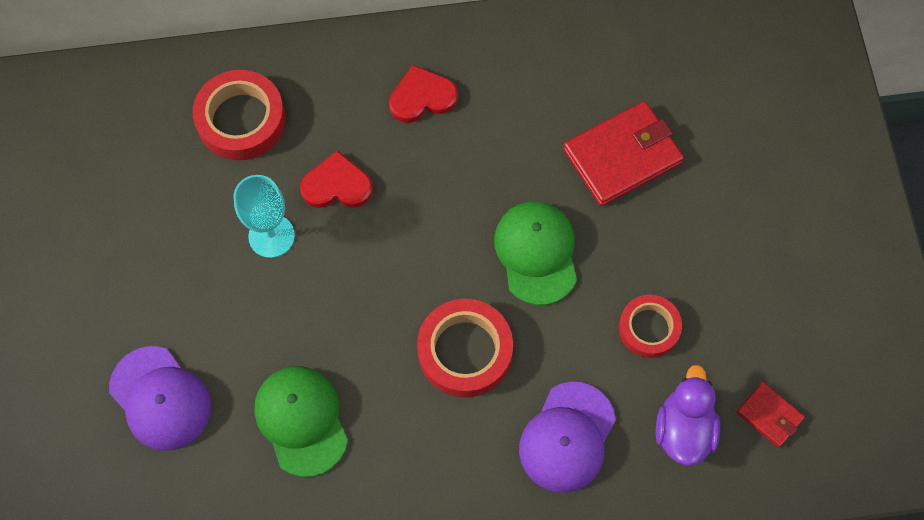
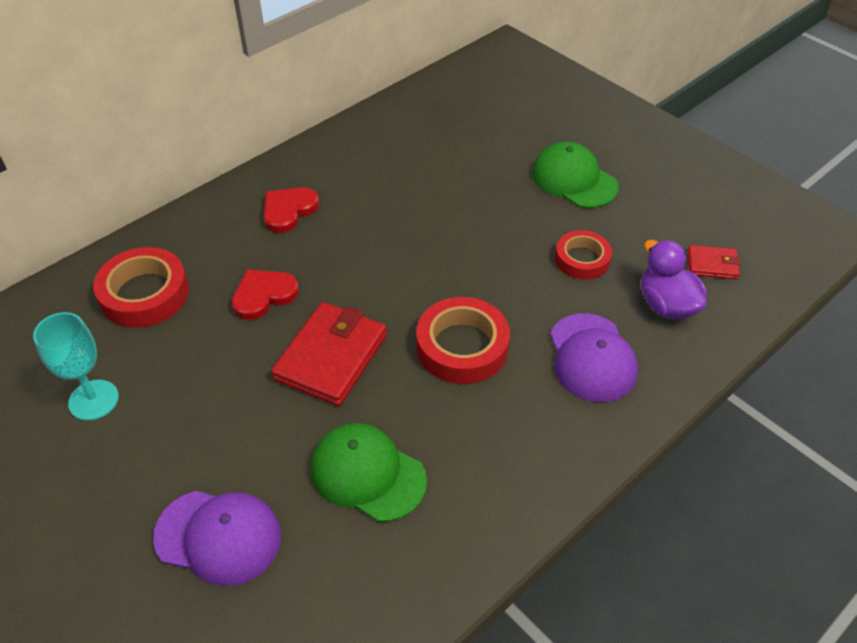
camera: 35 degrees left, 20 degrees down
(271, 236) = (233, 357): turquoise goblet -> turquoise goblet (93, 400)
(536, 253) = (459, 258): green cap -> green cap (574, 180)
(622, 156) = (468, 175): red wallet -> red wallet (331, 357)

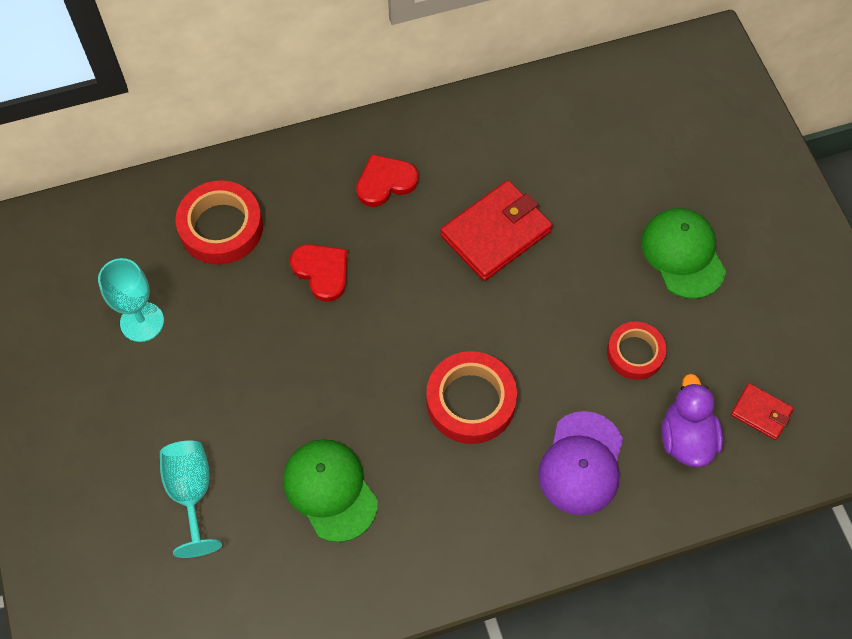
camera: 25 degrees right, 15 degrees up
(218, 536) = (191, 492): purple cap -> turquoise goblet
(263, 295) = (322, 272): red heart -> red heart turned 60 degrees clockwise
(331, 357) = (352, 363): red wallet -> red wallet (496, 233)

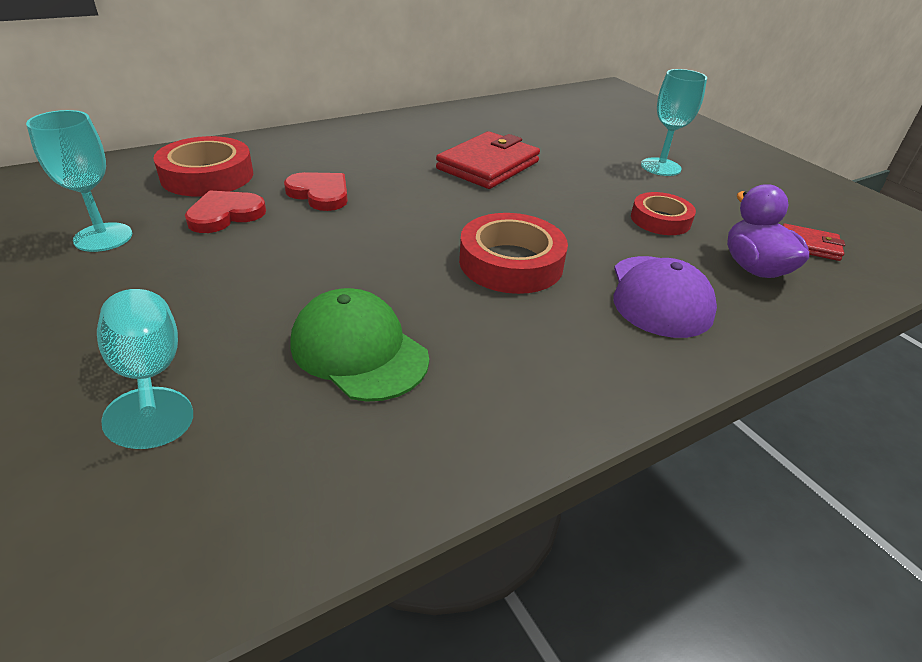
camera: 15 degrees left, 25 degrees down
(385, 182) = (374, 146): red heart -> red heart (225, 215)
(683, 254) = (660, 167): green cap -> turquoise goblet

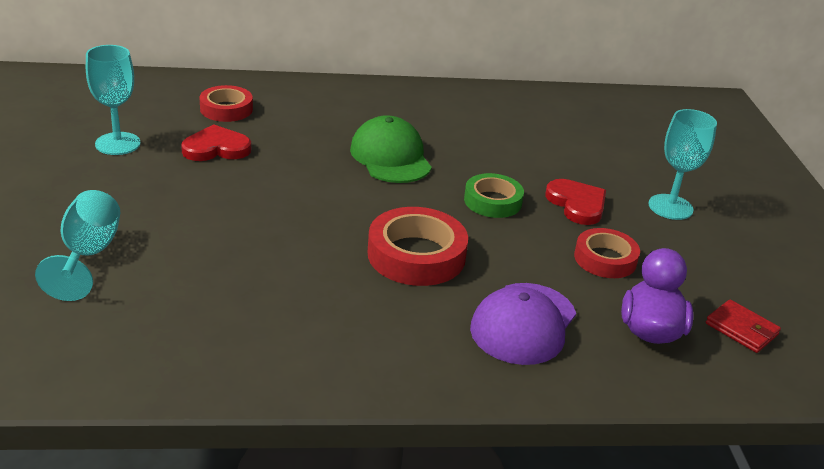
camera: 25 degrees right, 5 degrees down
(207, 176) = (226, 109): red tape -> red tape, size x0.65
(320, 194) = (305, 149): red heart -> red heart (577, 204)
(359, 350) = (235, 284): green cap -> green cap (390, 157)
(488, 165) = (483, 160): red wallet -> none
(528, 197) = (492, 201): none -> green tape

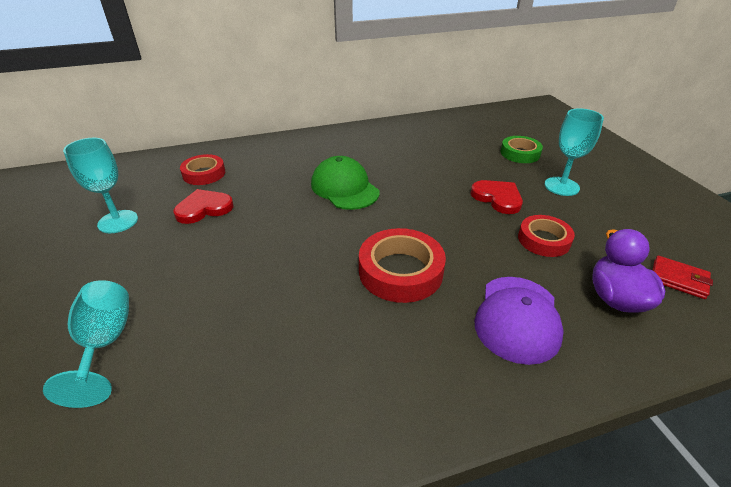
camera: 10 degrees left, 5 degrees up
(492, 201) = (436, 209): green tape -> green tape (520, 153)

